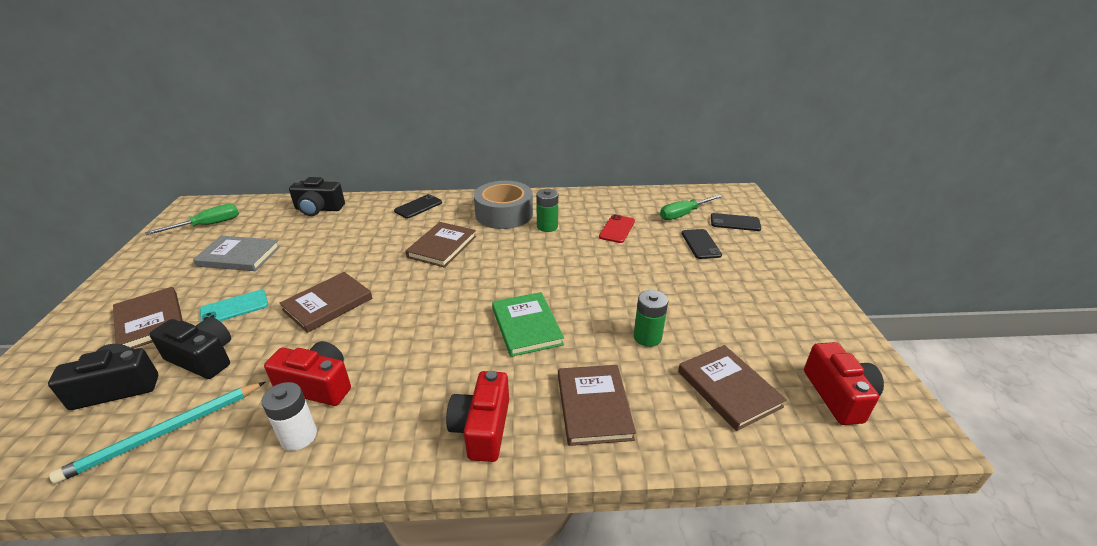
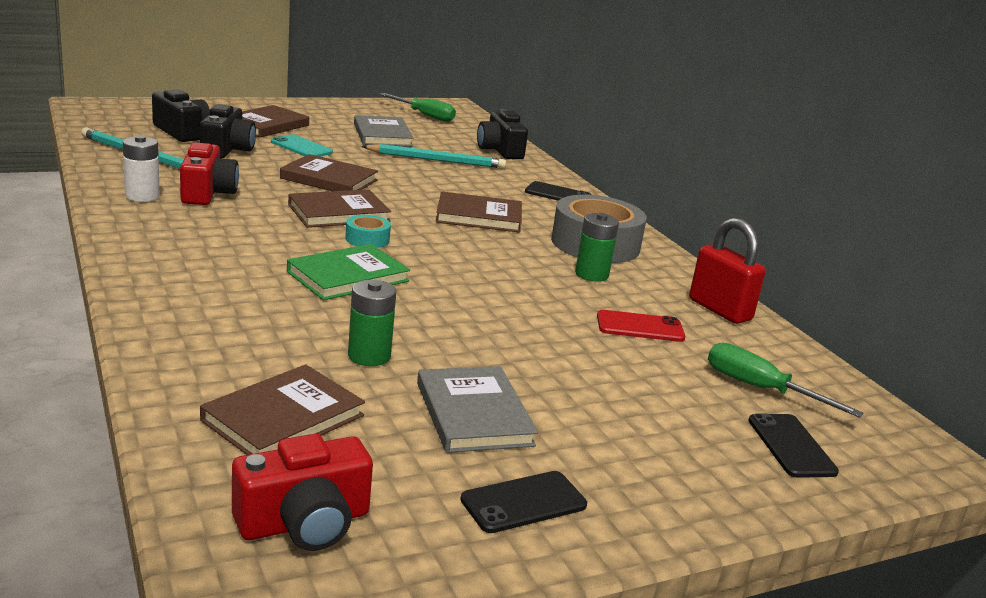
camera: 65 degrees right, 10 degrees down
(319, 241) = (436, 160): none -> turquoise pencil
(462, 305) = (367, 239): none -> turquoise tape
(482, 428) = (169, 267): red camera -> none
(594, 406) = (218, 323): brown book -> brown book (338, 213)
(599, 200) = (719, 310): none -> red padlock
(700, 244) = (667, 404): black phone -> black phone (523, 502)
(716, 309) = (474, 414): none -> grey book

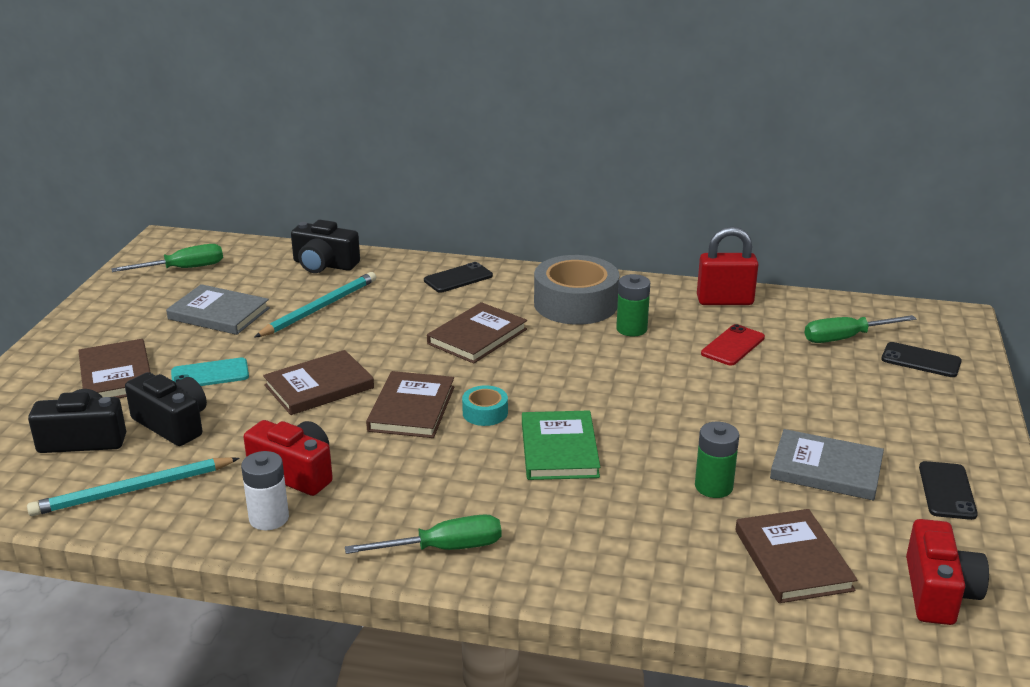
camera: 50 degrees left, 5 degrees up
(157, 258) = (444, 548): none -> green screwdriver

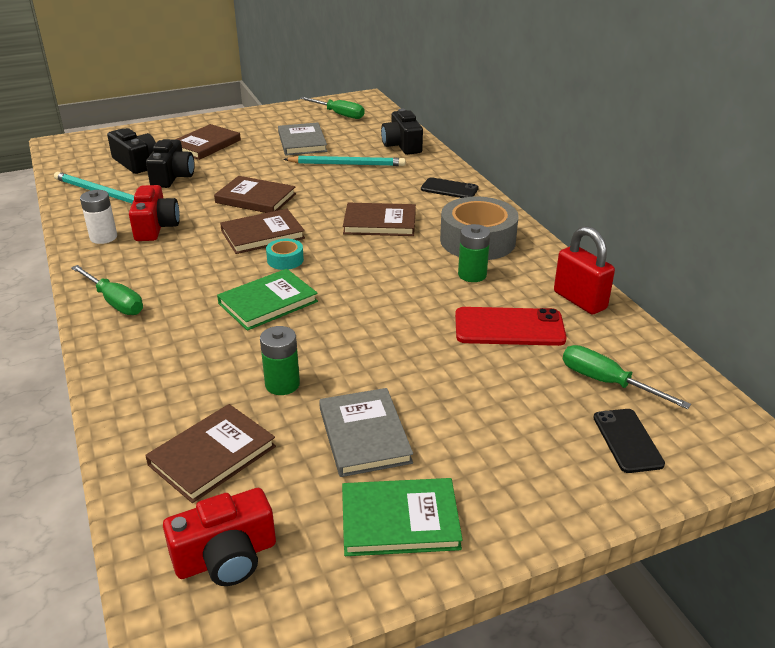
camera: 55 degrees right, 5 degrees up
(210, 374) = (234, 165): turquoise phone -> none
(733, 346) = (509, 327): red phone -> red phone, size x1.51
(946, 491) = (400, 521): black phone -> green book

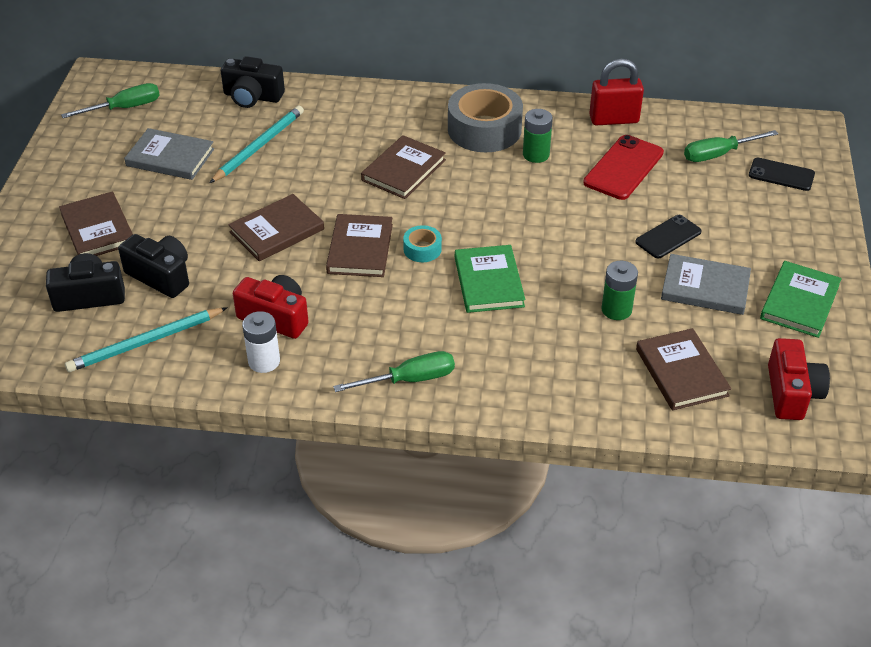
camera: 60 degrees left, 10 degrees up
(449, 189) = (376, 106): black phone -> black phone (668, 237)

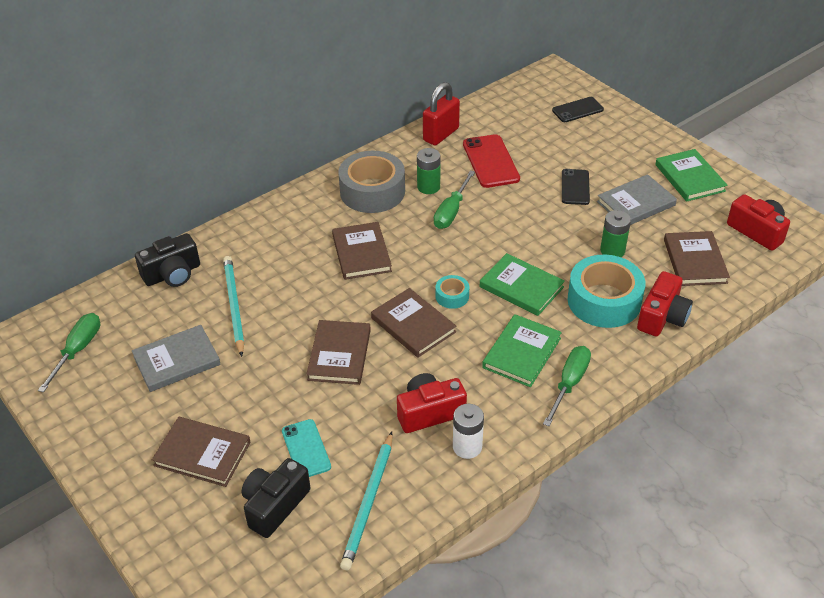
camera: 45 degrees left, 0 degrees up
(161, 276) = (306, 449): black camera -> turquoise phone
(409, 329) = (522, 353): none -> green book
(542, 342) = (604, 301): none -> turquoise tape
(573, 392) = (662, 317): none -> red camera
(681, 372) = (695, 261): brown book -> brown book turned 60 degrees clockwise
(718, 154) = (529, 119): green screwdriver -> green screwdriver (451, 211)

